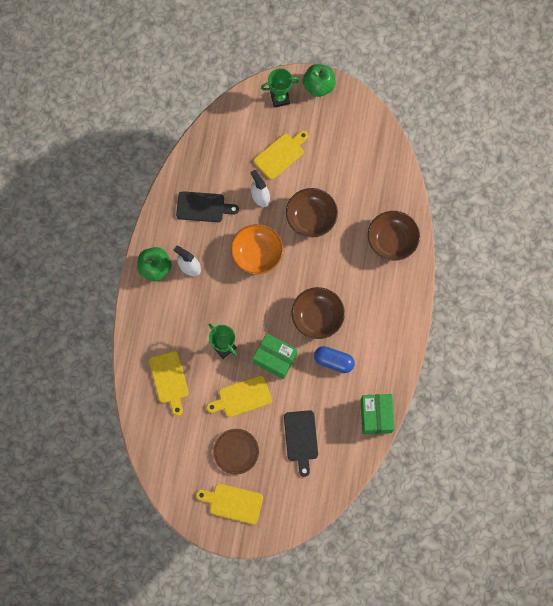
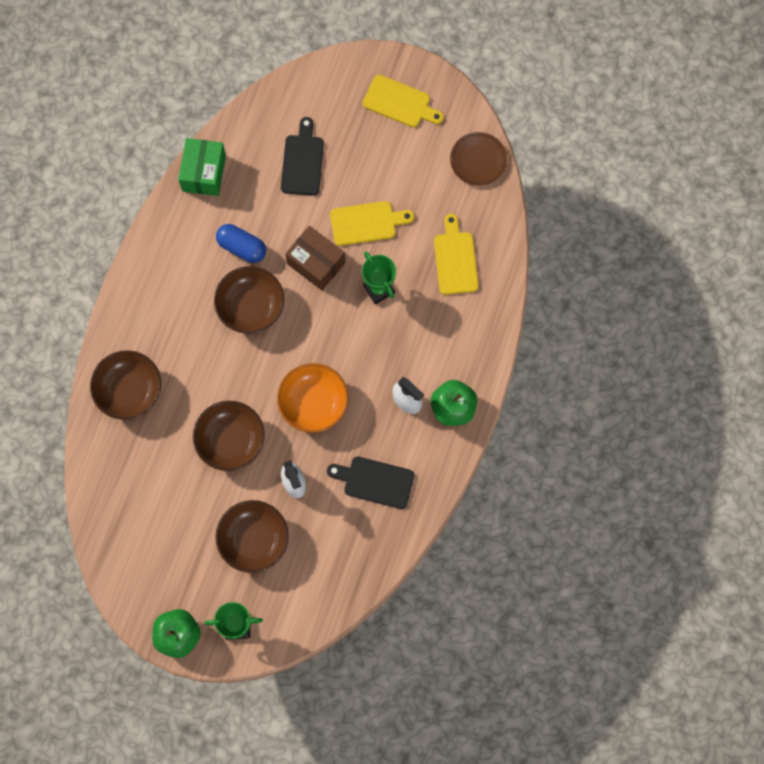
camera: 170 degrees left, 0 degrees up
(236, 451) = (386, 160): brown plate -> brown plate (478, 160)
(275, 358) = (316, 263): green box -> brown box
(280, 154) = (254, 540): yellow cutting board -> brown bowl

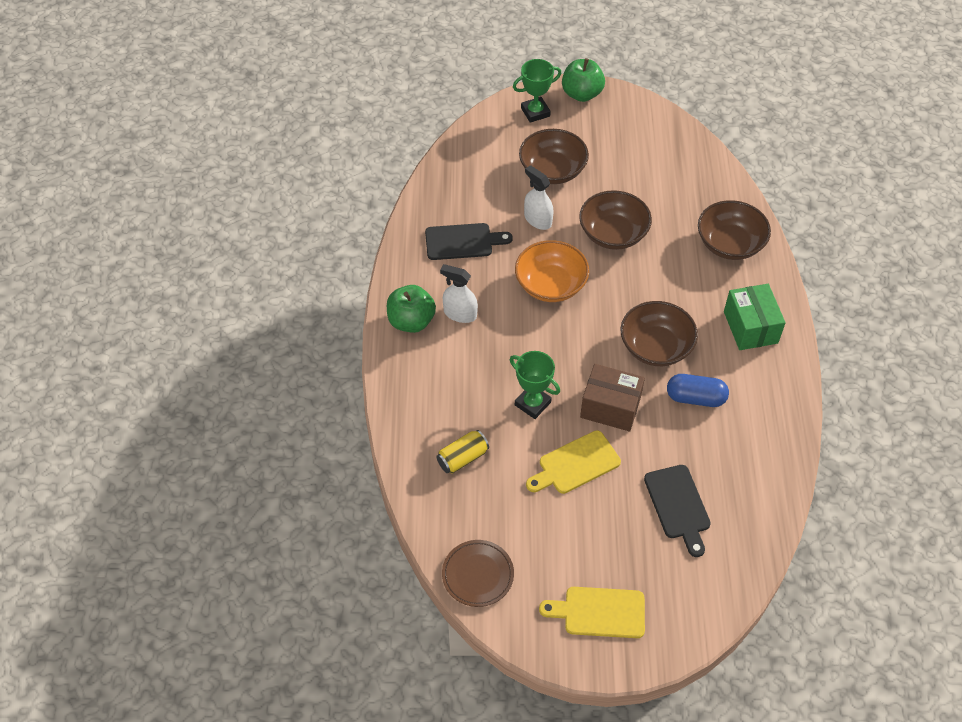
camera: 160 degrees right, 20 degrees down
(204, 173) = (778, 458): green box -> green box (750, 327)
(455, 259) = (462, 458): yellow cutting board -> yellow can

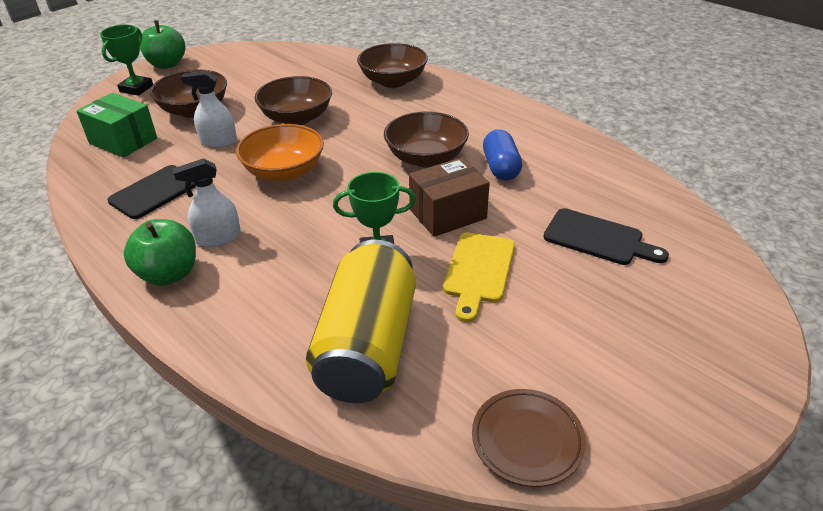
camera: 45 degrees left, 15 degrees down
(462, 458) = (367, 346): yellow can -> yellow can, size x2.18
(599, 612) = (674, 367): yellow cutting board -> none
(695, 398) = (501, 168): blue capsule -> blue capsule turned 60 degrees counterclockwise
(750, 327) = (474, 111): green box -> green box (123, 141)

